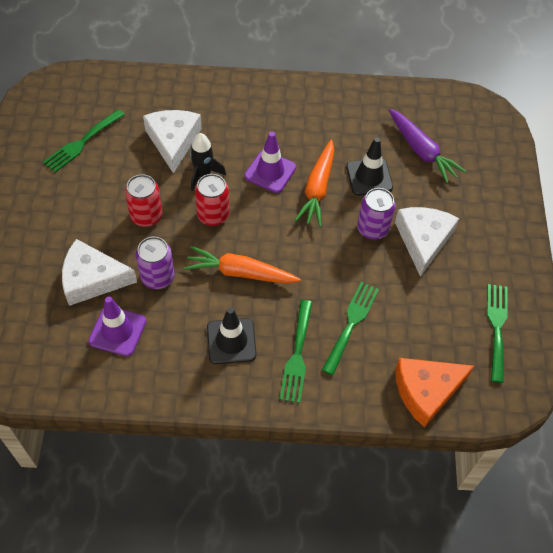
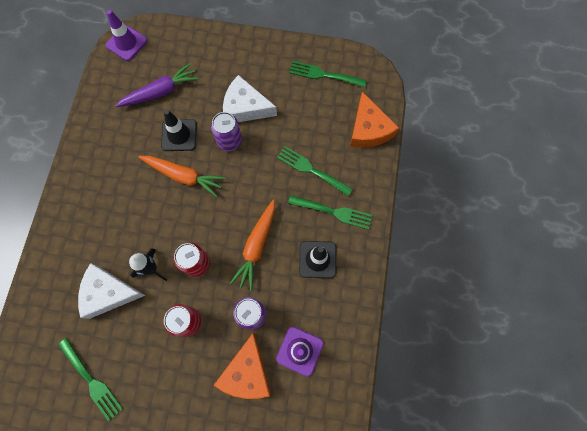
camera: 80 degrees left, 15 degrees up
(92, 279) = (247, 372): white cheese -> orange cheese
(270, 172) = (159, 211): purple traffic cone -> purple traffic cone (126, 43)

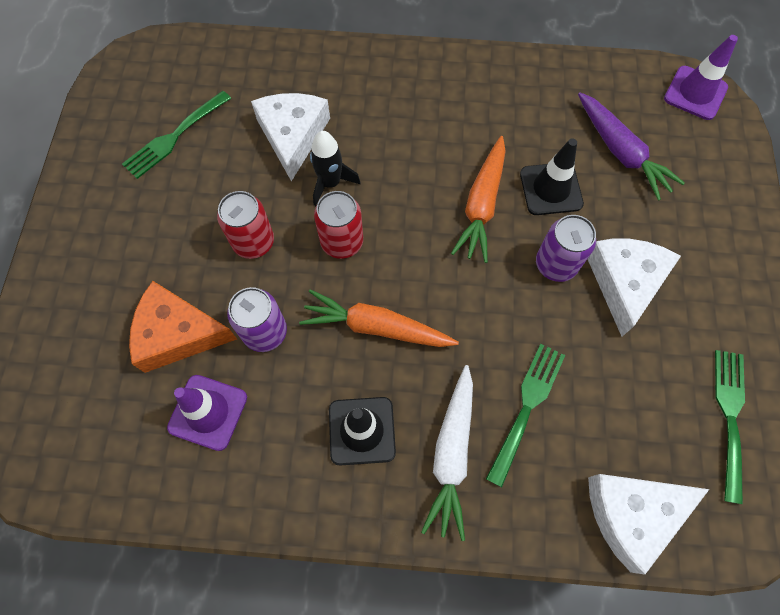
camera: 85 degrees right, 5 degrees down
(333, 212) = (452, 453): green fork -> white carrot
(368, 129) = (632, 514): orange cheese -> white cheese

